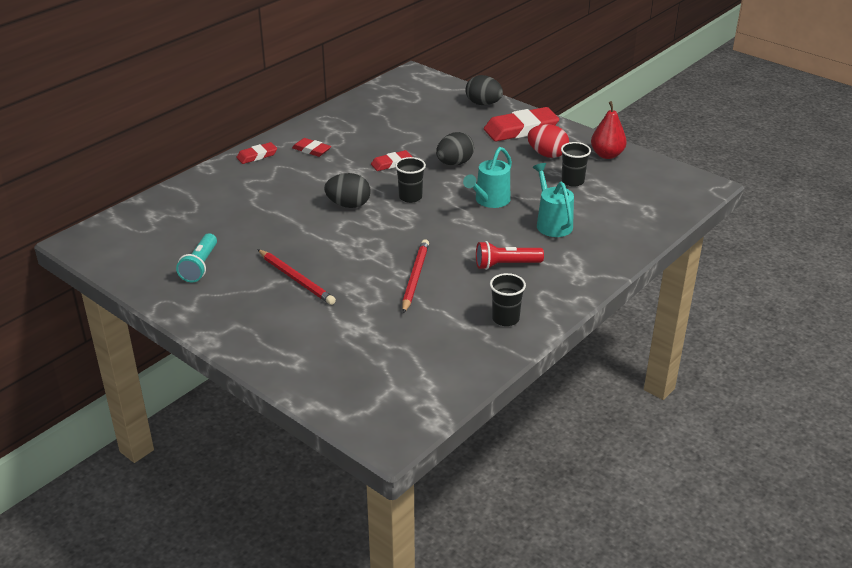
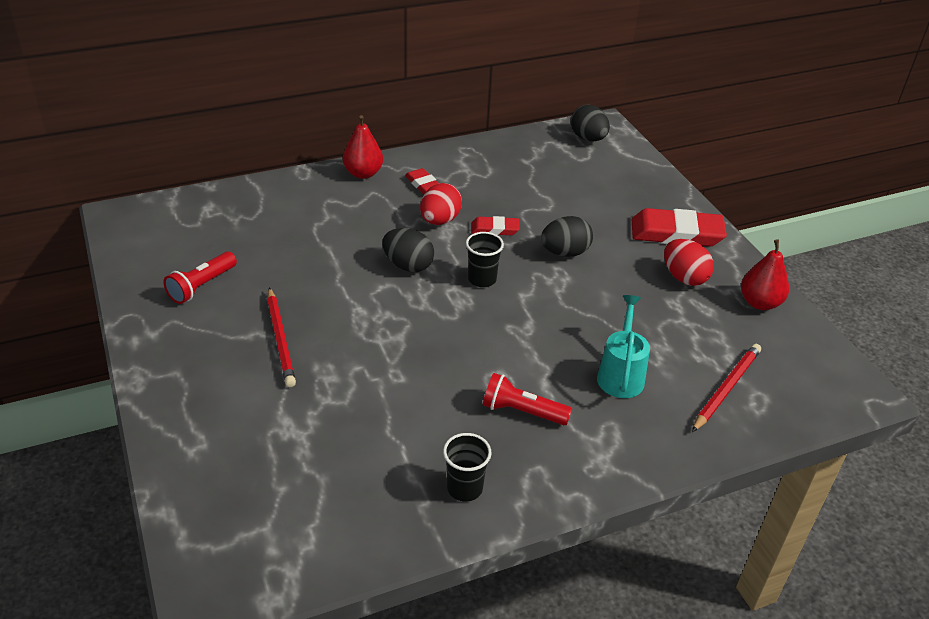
camera: 25 degrees right, 5 degrees up
(200, 266) = (201, 286): turquoise flashlight -> red flashlight
(257, 156) = (363, 173): red eraser -> red pear
(346, 169) = (440, 220): none -> red egg
(415, 277) = (405, 387): red pencil -> red pencil (726, 388)
(483, 104) = (656, 186): black egg -> black egg (588, 138)
(489, 201) = (568, 316): turquoise watering can -> none
(572, 181) = (689, 325): black cup -> none

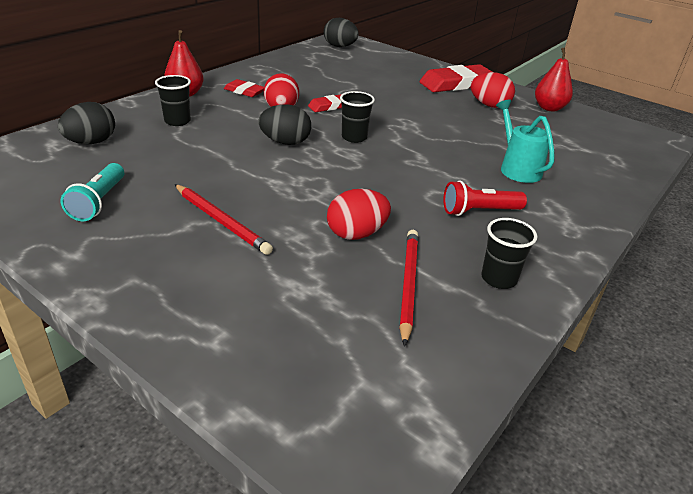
camera: 30 degrees left, 5 degrees down
(201, 286) = (99, 202): red flashlight -> turquoise flashlight
(329, 209) = (177, 121): none -> black cup
(381, 394) = (356, 234): none -> red egg
(565, 252) = (396, 109): black egg -> black egg (91, 142)
(726, 388) = (589, 158): red pencil -> red pencil (408, 285)

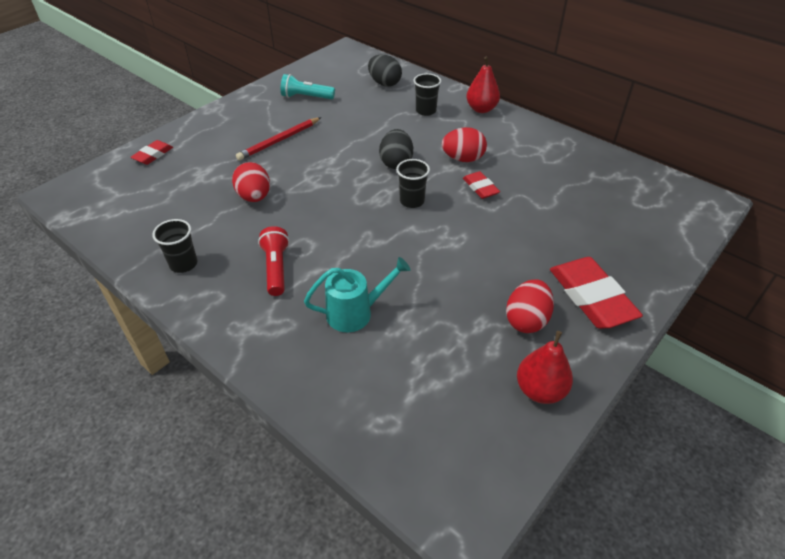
camera: 95 degrees right, 10 degrees up
(244, 91) = (498, 137): red eraser -> red eraser (153, 155)
(340, 46) = (674, 198): black egg -> none
(408, 285) = (191, 217): red pencil -> none

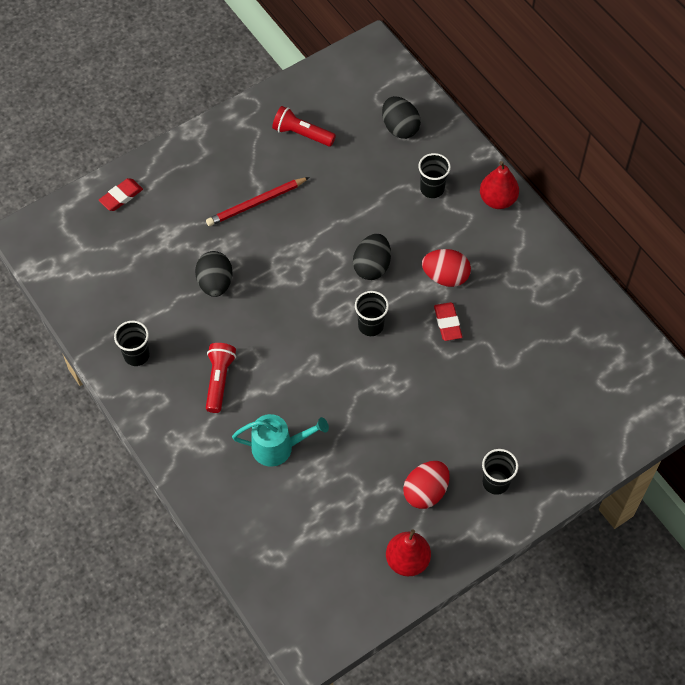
camera: 15 degrees right, 15 degrees up
(254, 197) = (215, 283): red egg -> black egg
(306, 97) = (301, 134): turquoise flashlight -> red flashlight
(591, 297) = (496, 482): red eraser -> black cup

